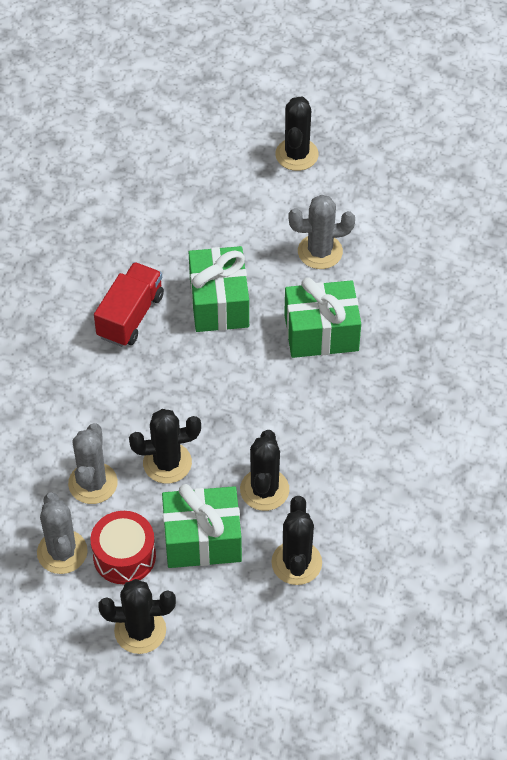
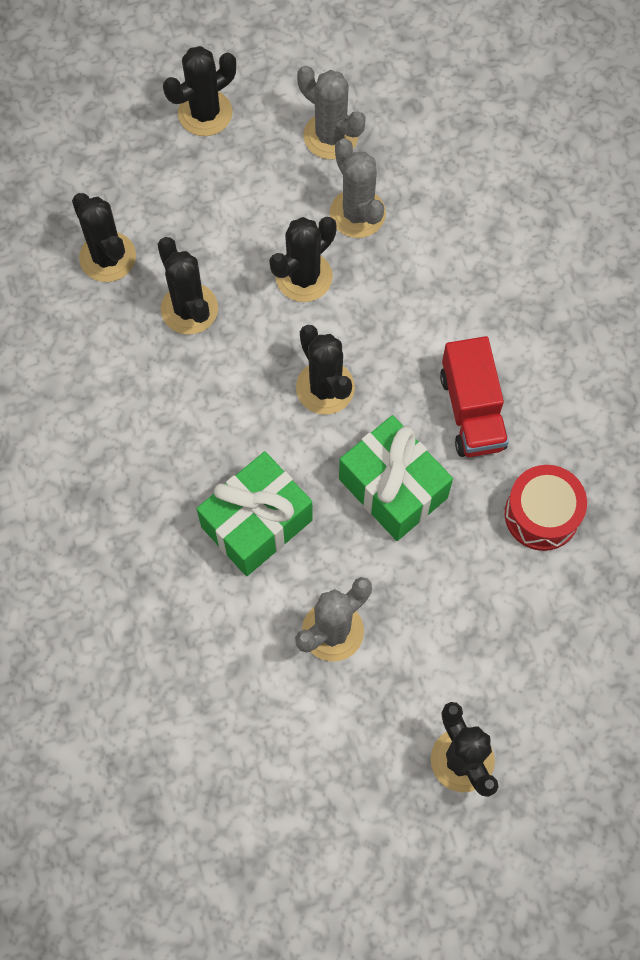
camera: 145 degrees right, 15 degrees up
(124, 556) = (272, 166): red drum -> red drum (541, 514)
(202, 539) = (212, 225): green gift -> none
(212, 384) = (325, 388): none -> black cactus

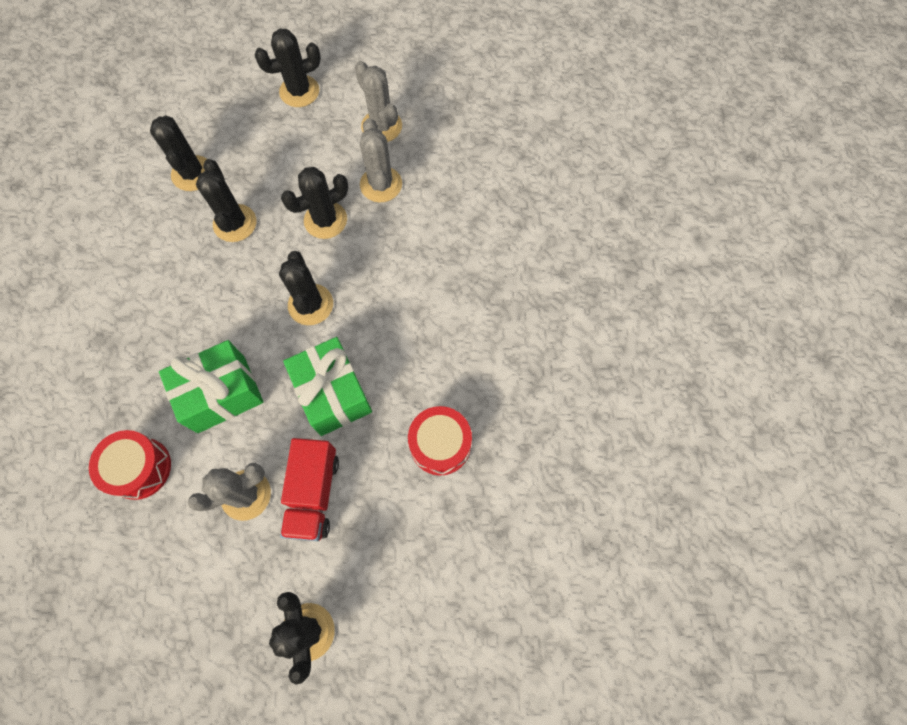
camera: 15 degrees right, 0 degrees up
(192, 635) = (140, 468): none -> red drum
(472, 411) = (414, 349): red truck -> red truck (313, 494)

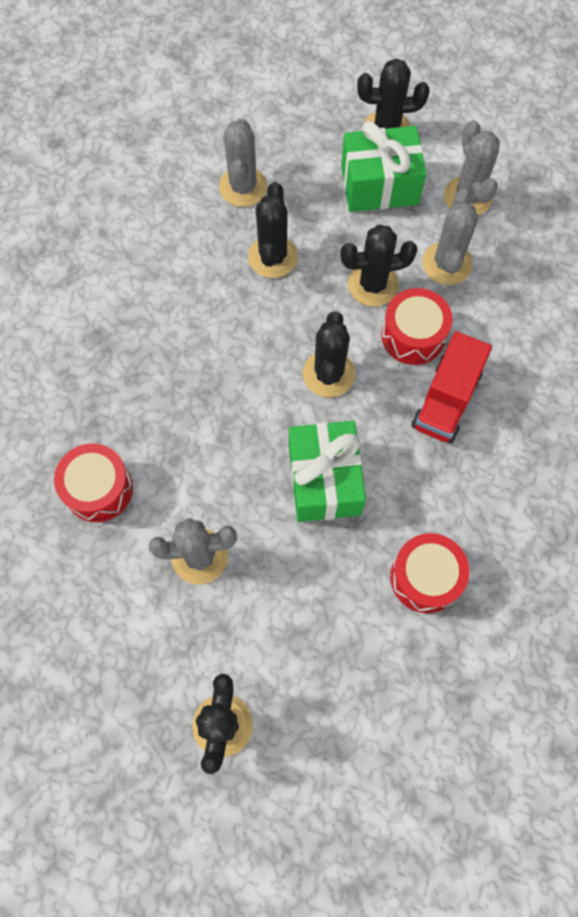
camera: 20 degrees right, 0 degrees up
(192, 173) = (243, 187): black cactus -> grey cactus
(221, 394) = (205, 439): green gift -> green gift (379, 185)
(313, 494) = (271, 581): red truck -> red truck (446, 400)
(371, 251) = (413, 335): none -> red drum

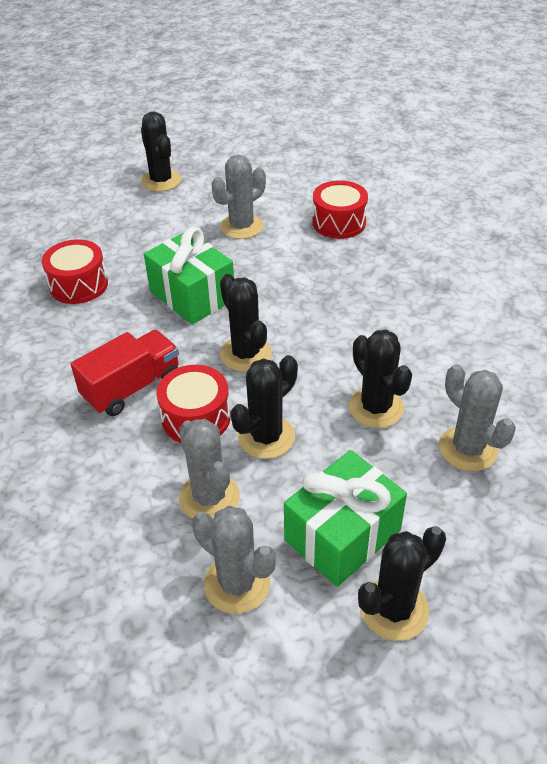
camera: 145 degrees right, 25 degrees down
(446, 400) = (132, 387): red truck -> red truck turned 60 degrees clockwise

